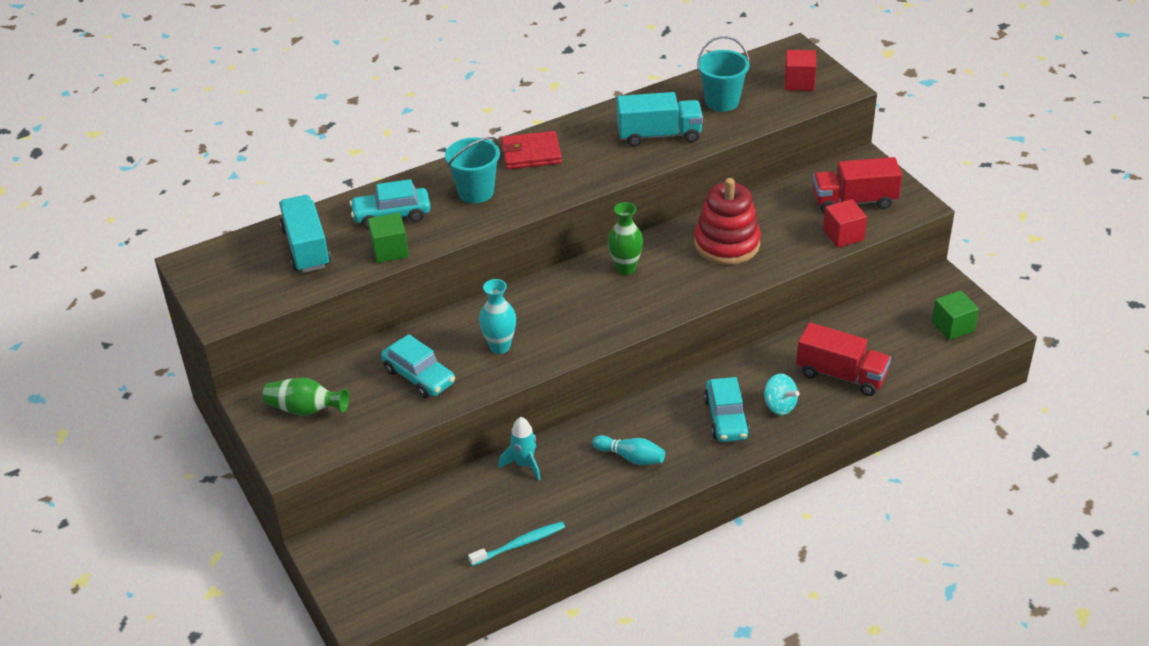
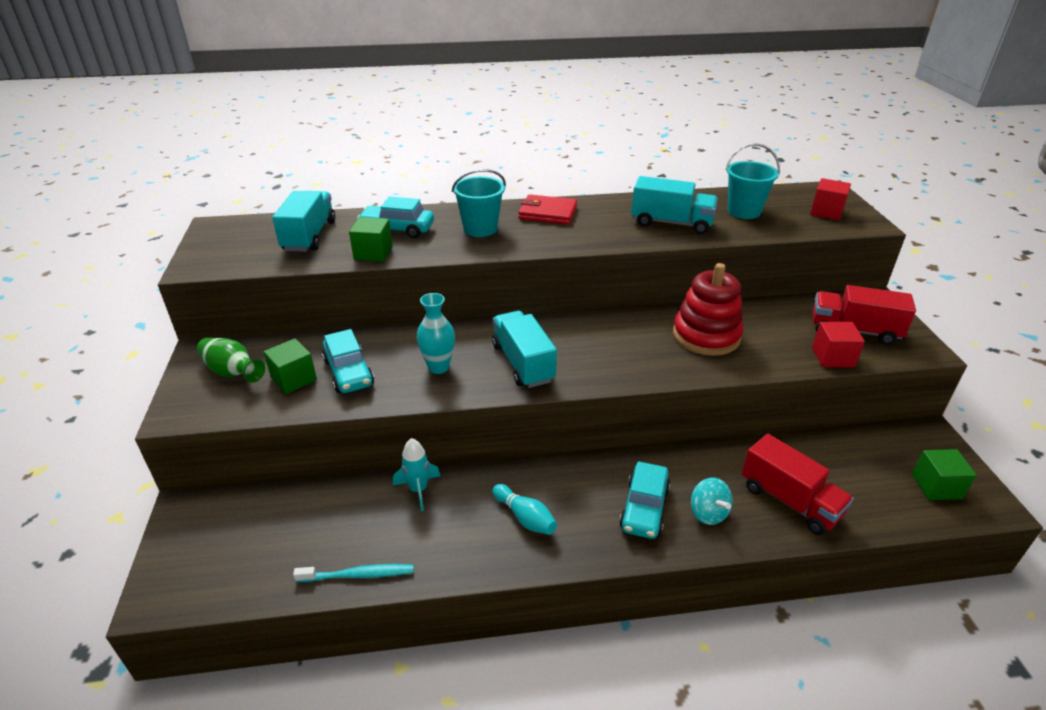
camera: 20 degrees right, 5 degrees down
(371, 398) = (294, 379): none -> green cube
(575, 320) = (523, 363): none -> turquoise truck
(625, 268) = (596, 332): green vase -> none

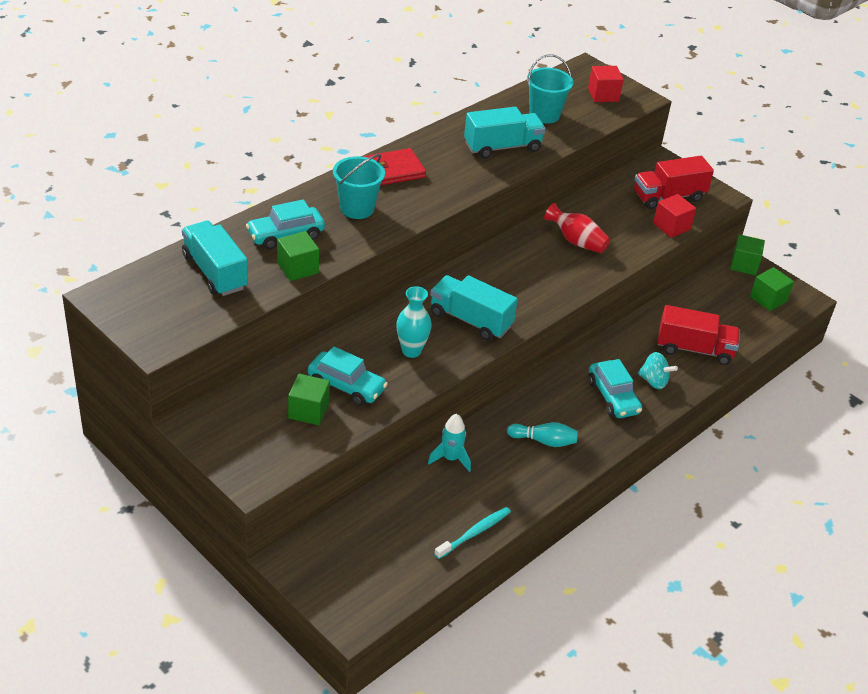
camera: 40 degrees left, 5 degrees up
(232, 372) = (248, 428): green vase -> none
(706, 336) = (576, 241): red stacking toy -> red vase
(929, 439) = (744, 265): none -> green cube

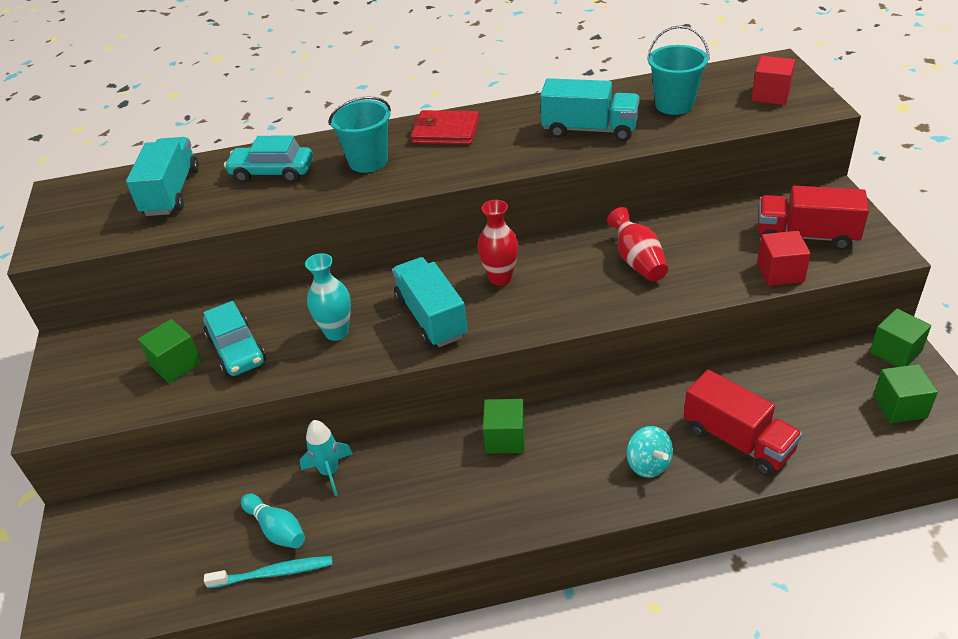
camera: 40 degrees right, 0 degrees up
(297, 268) = (247, 207): green cube -> green cube (505, 438)
(493, 278) = (500, 278): none -> red vase
(544, 441) = (449, 491): turquoise bowling pin -> turquoise bowling pin (276, 529)
(613, 397) = (578, 466): turquoise car -> none

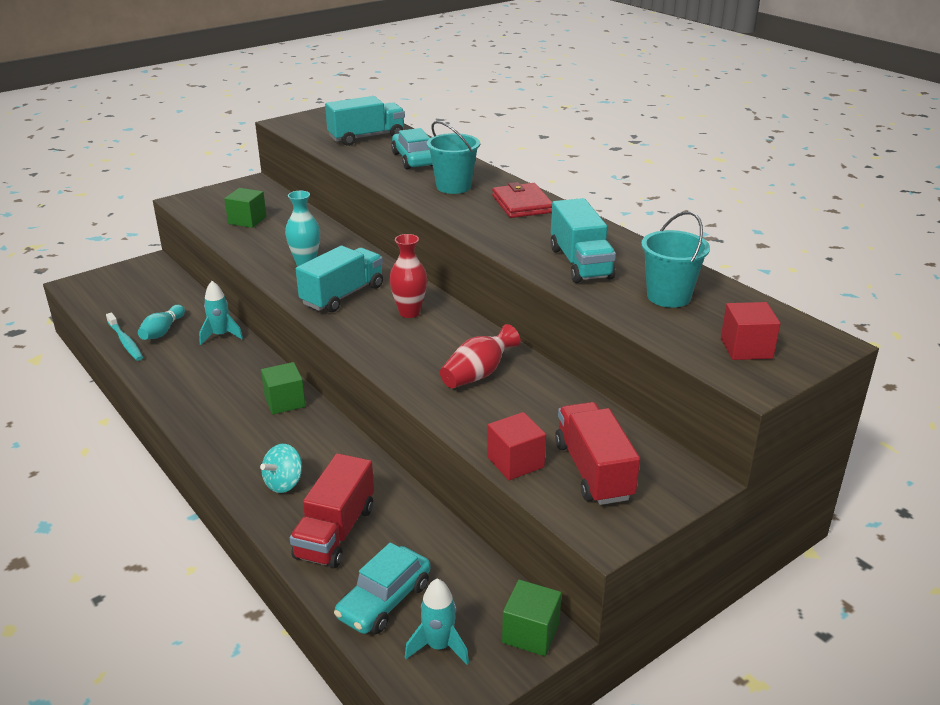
camera: 60 degrees right, 10 degrees down
(236, 350) = (270, 235): turquoise car -> turquoise car (384, 601)
(899, 406) = (438, 646): green cube -> turquoise rocket

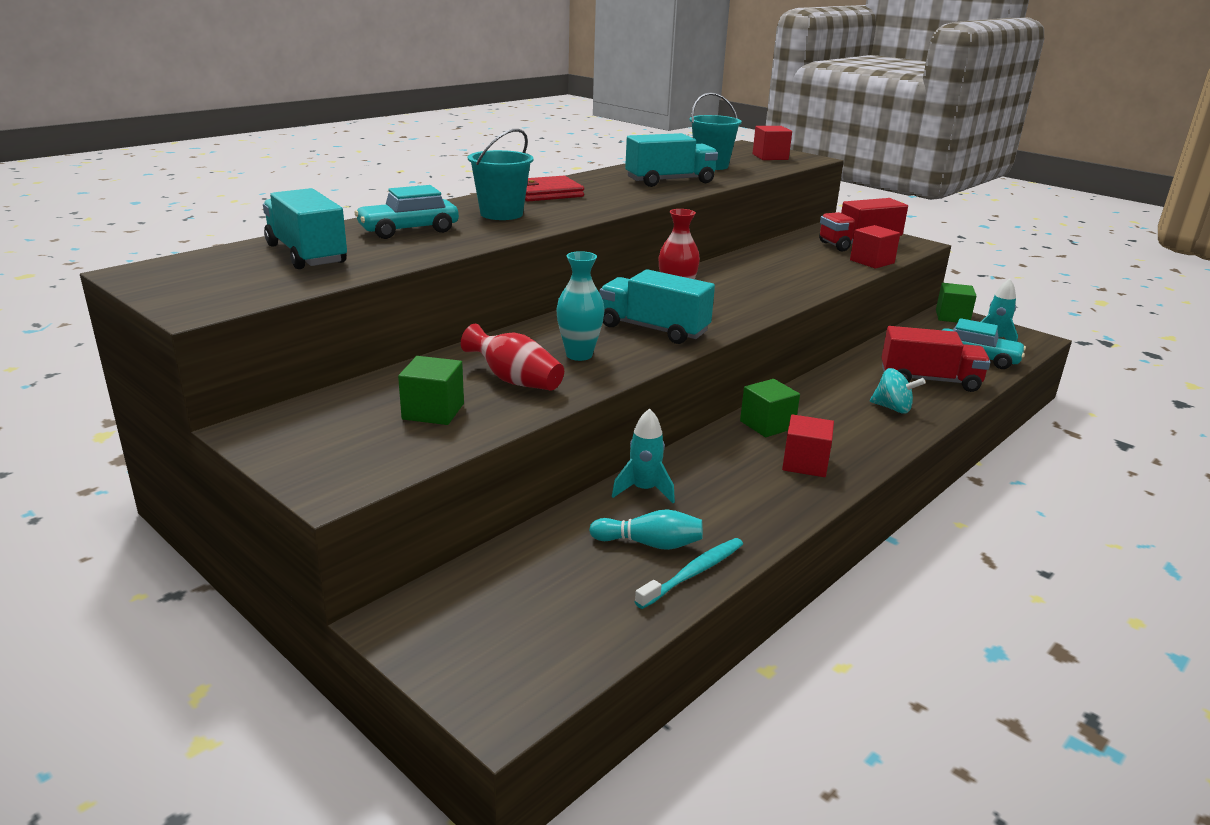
camera: 100 degrees left, 5 degrees down
(216, 407) = (805, 463): none -> red cube
(478, 374) = (767, 272): red vase -> red vase (515, 380)

